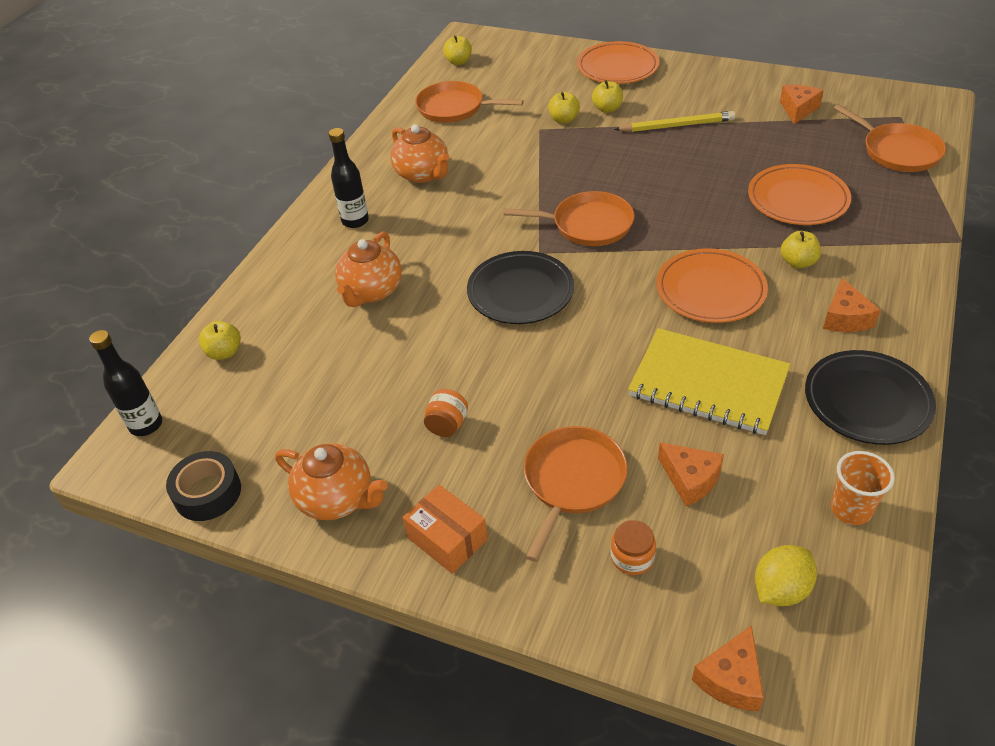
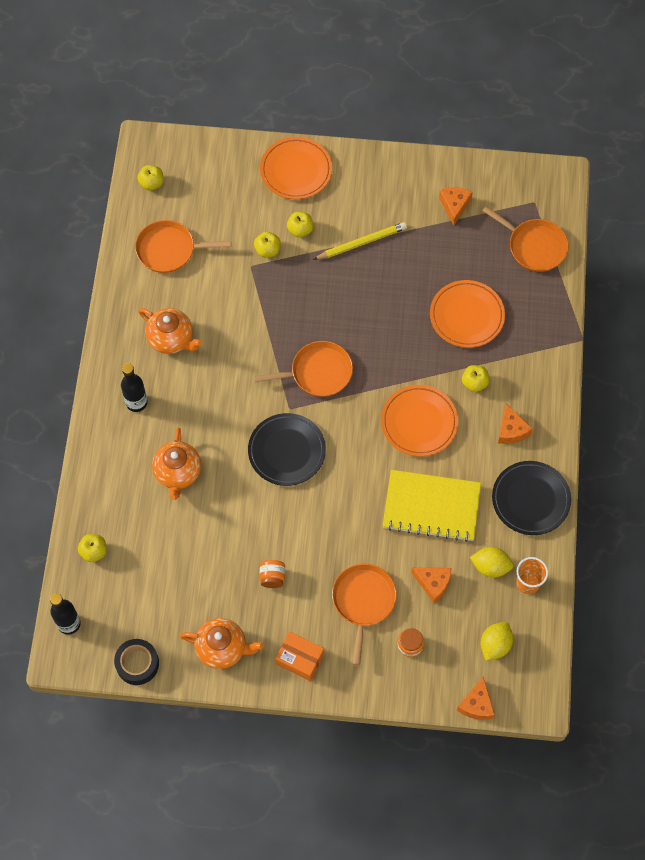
camera: 20 degrees left, 20 degrees up
(789, 475) = (490, 566): none -> yellow lemon

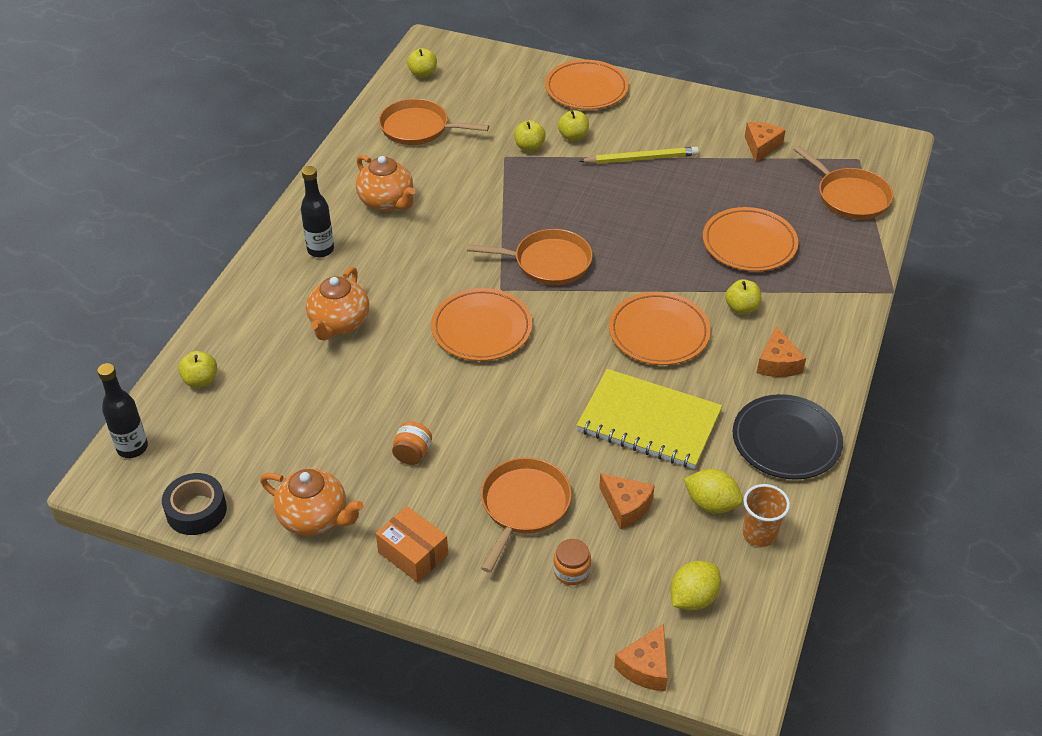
camera: 15 degrees right, 20 degrees down
(287, 451) = (481, 329): black plate -> orange plate

